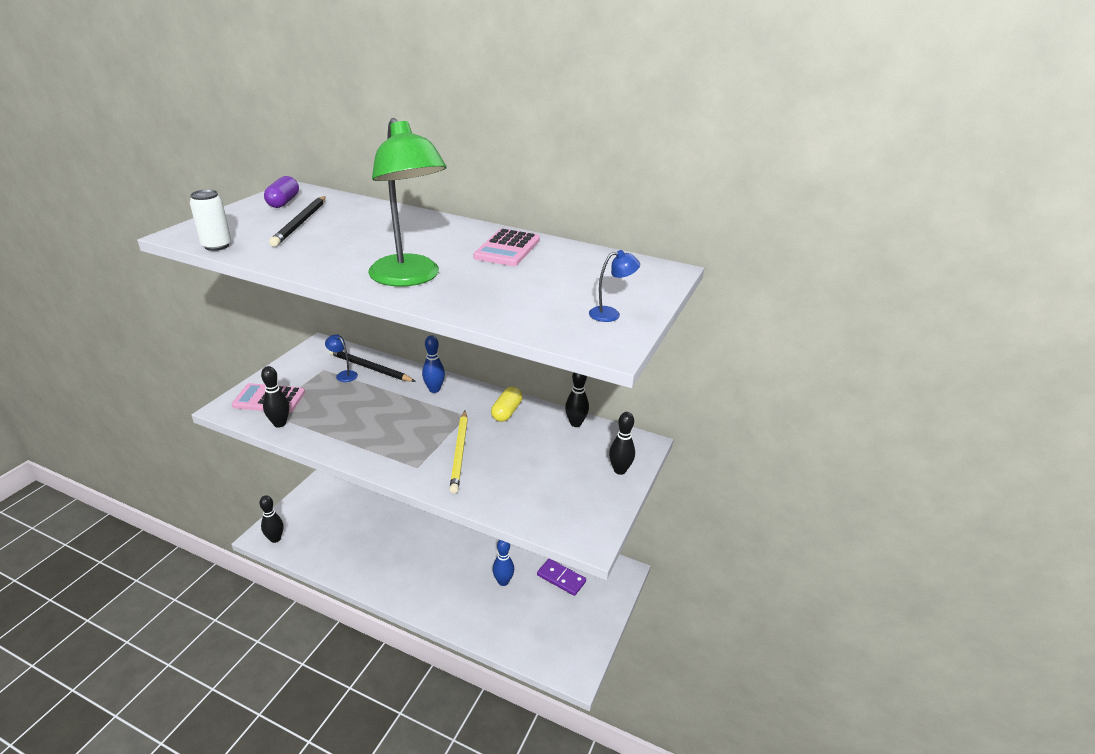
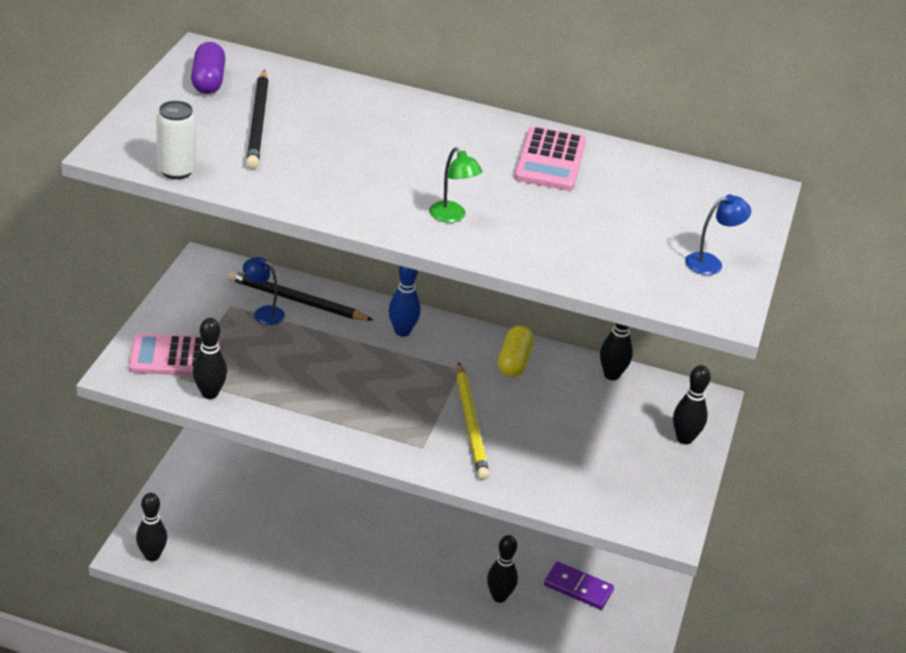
camera: 10 degrees left, 5 degrees up
(409, 278) = (452, 216): green lamp -> green lamp, size x0.41
(503, 581) = (499, 597): blue bowling pin -> black bowling pin

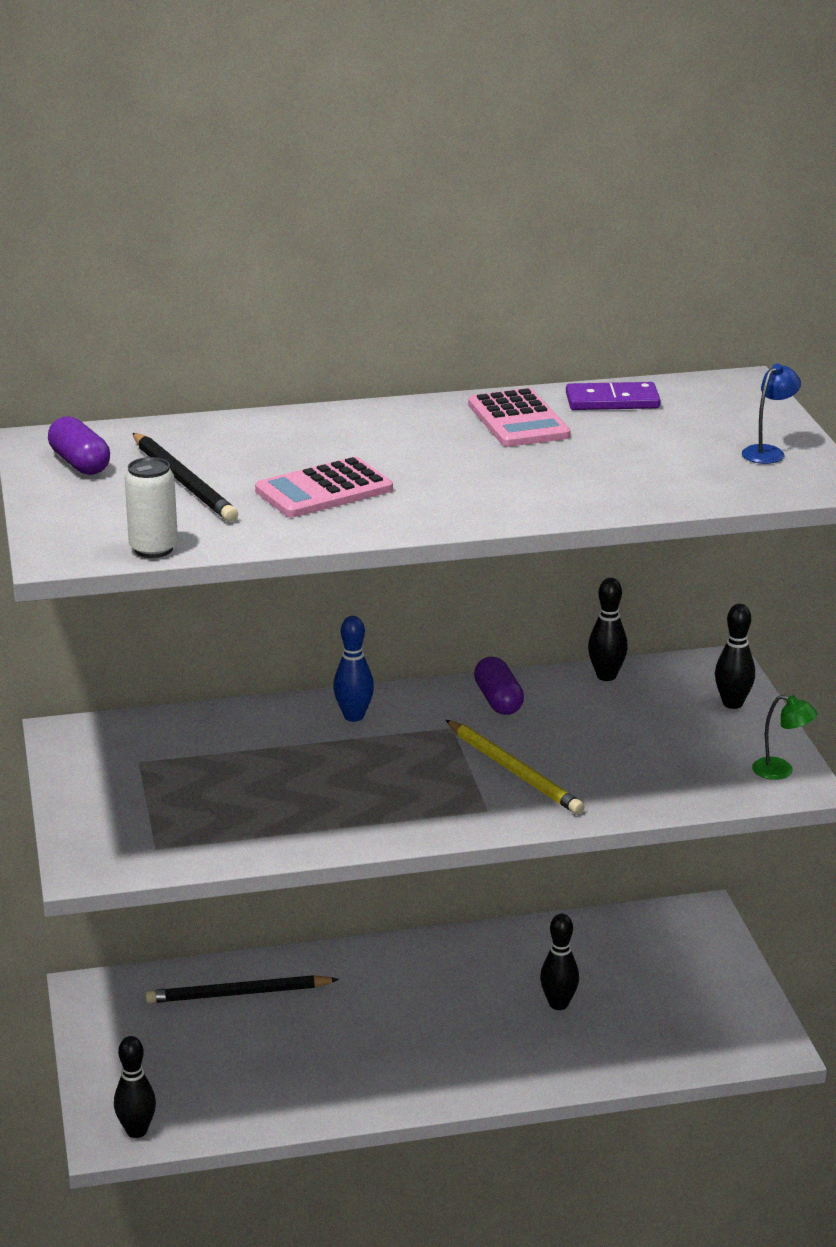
camera: 25 degrees left, 10 degrees down
(175, 357) = (130, 831): pink calculator -> pink calculator (324, 490)
(209, 393) = (207, 850): black bowling pin -> none
(263, 313) = (184, 754): blue lamp -> none
(297, 300) = (208, 730): black pencil -> black pencil (238, 994)
(452, 216) = (485, 495): green lamp -> green lamp (781, 771)
(514, 362) = (498, 701): yellow capsule -> purple capsule
(578, 588) = (631, 961): purple domino -> purple domino (612, 401)

